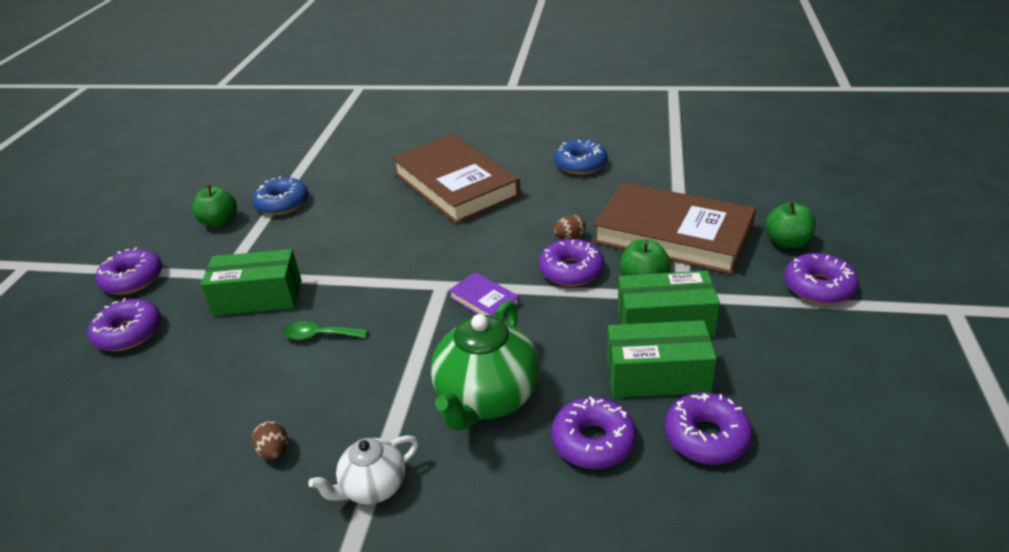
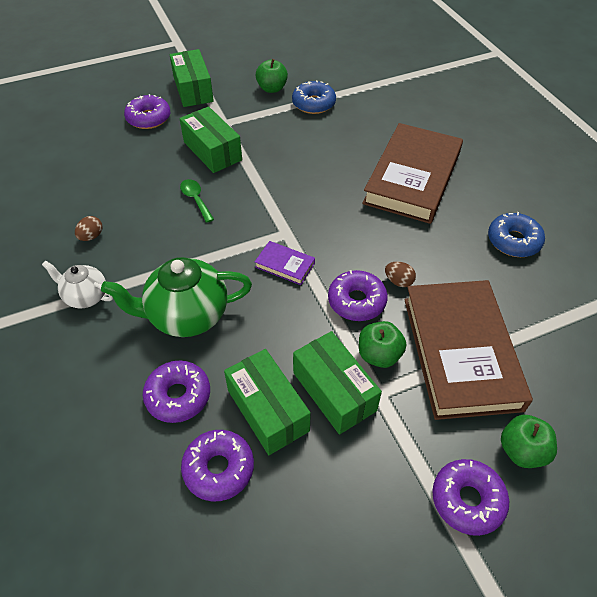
camera: 55 degrees right, 15 degrees up
(133, 279) = (193, 89): purple donut -> green box
(484, 301) = (285, 265): purple book -> purple book turned 75 degrees counterclockwise

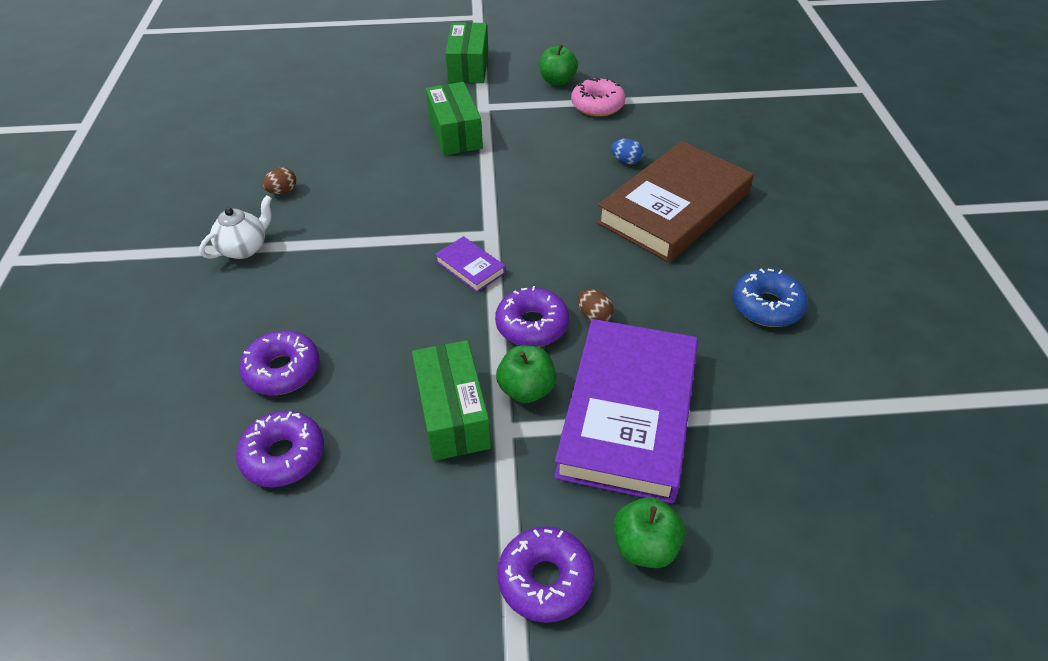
camera: 20 degrees right, 5 degrees down
(85, 296) = (245, 248): white teapot -> white teapot turned 90 degrees clockwise
(148, 118) = (405, 87): purple donut -> none
(187, 316) = (335, 293): green teapot -> none
(196, 199) = (410, 178): green spoon -> none
(267, 410) = (368, 412): green box -> none
(313, 104) = (597, 105): blue donut -> pink donut
(359, 147) = (626, 161): none -> blue egg
(460, 352) = (628, 413): brown book -> purple book

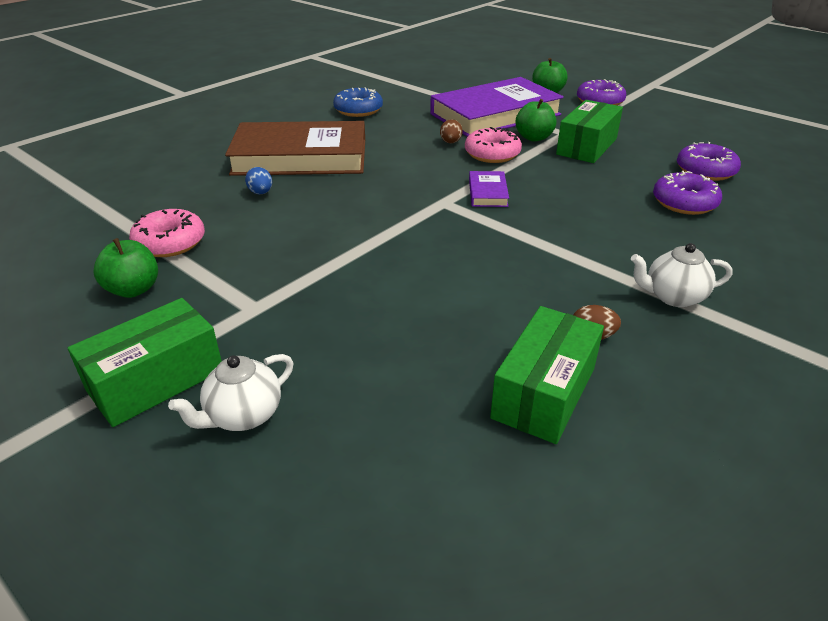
camera: 135 degrees left, 10 degrees down
(411, 77) = (243, 416): none -> white teapot
(455, 133) = (333, 295): green box -> green box (544, 392)
(532, 325) = (492, 154): purple donut -> pink donut

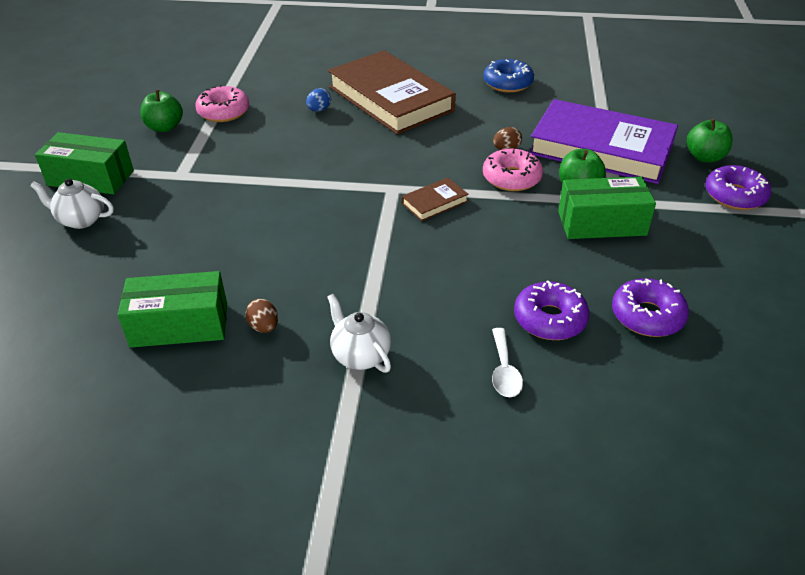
camera: 55 degrees right, 5 degrees up
(488, 192) = (434, 202): purple book -> brown book
(734, 240) = (504, 371): none -> white spoon

